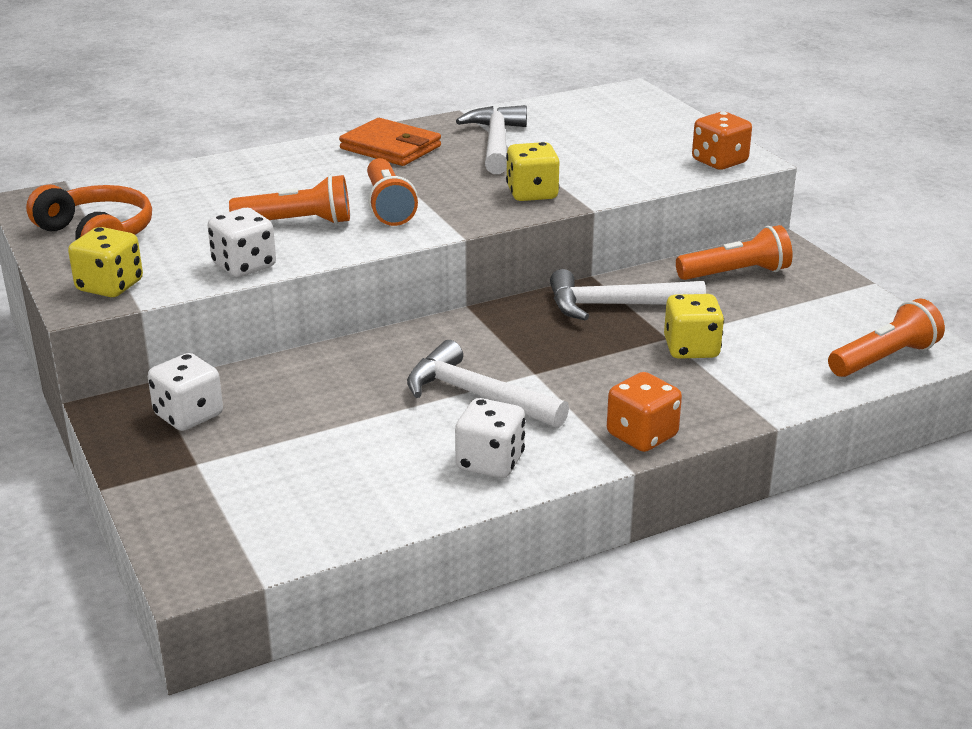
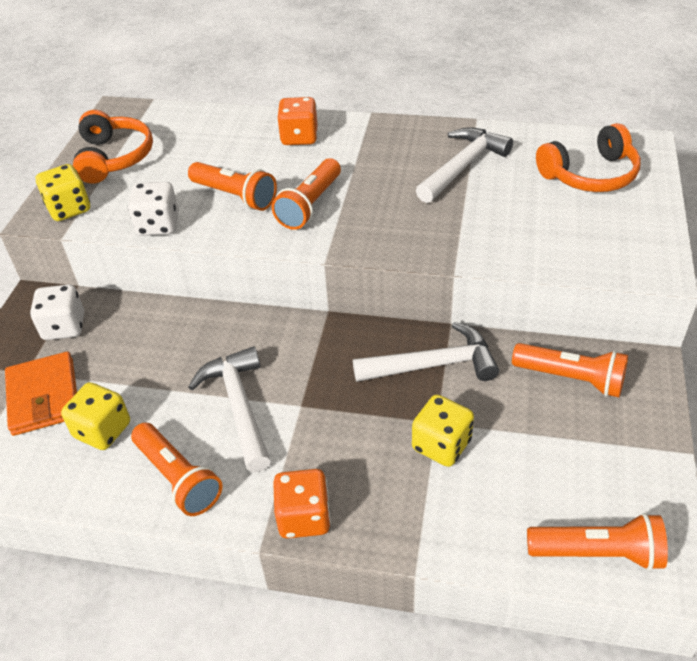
camera: 40 degrees right, 15 degrees up
(390, 147) = (380, 142): orange wallet -> orange wallet (43, 396)
(490, 462) = (178, 478): white dice -> orange flashlight
(532, 193) = (426, 235): yellow dice -> yellow dice (102, 430)
(615, 120) = (590, 175): none -> orange headphones
(615, 305) = (433, 365): white hammer -> white hammer turned 135 degrees clockwise
(719, 162) = (628, 262): orange dice -> orange dice (299, 137)

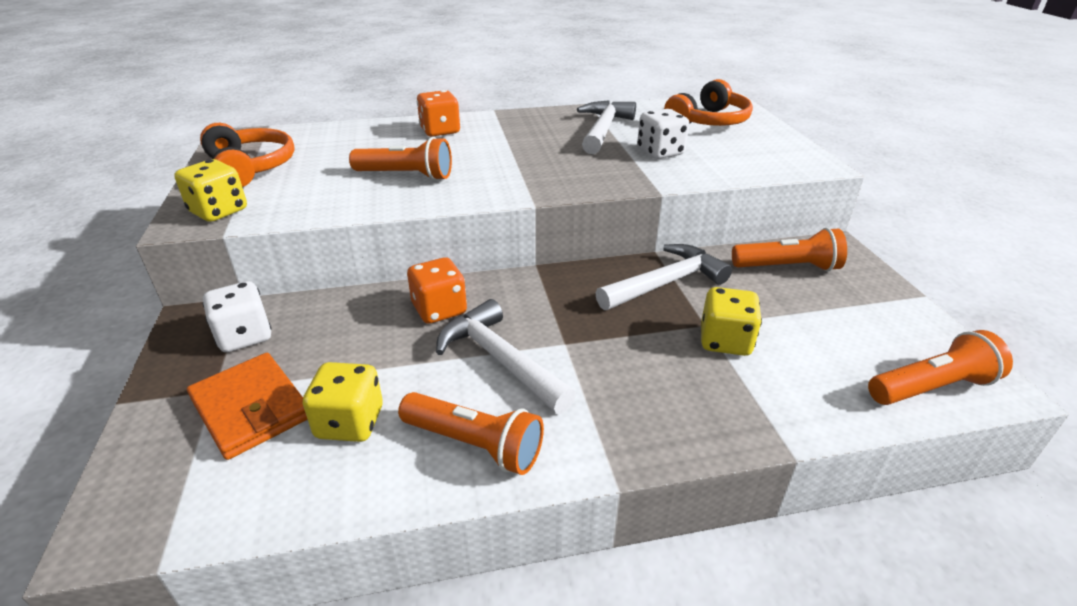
camera: 25 degrees left, 10 degrees down
(158, 225) = (336, 207): white dice -> white dice (660, 152)
(304, 517) = (643, 441): orange dice -> orange dice (439, 309)
(309, 205) = (487, 171): orange flashlight -> none

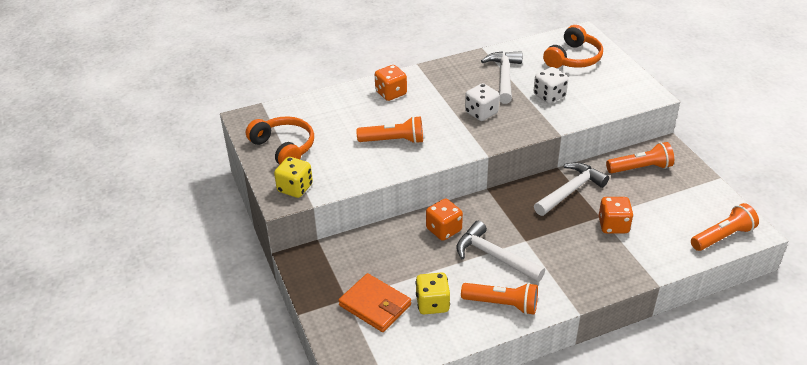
camera: 10 degrees left, 5 degrees up
(244, 336) = (339, 265): white dice -> white dice (481, 113)
(725, 341) = (613, 225): yellow dice -> orange dice

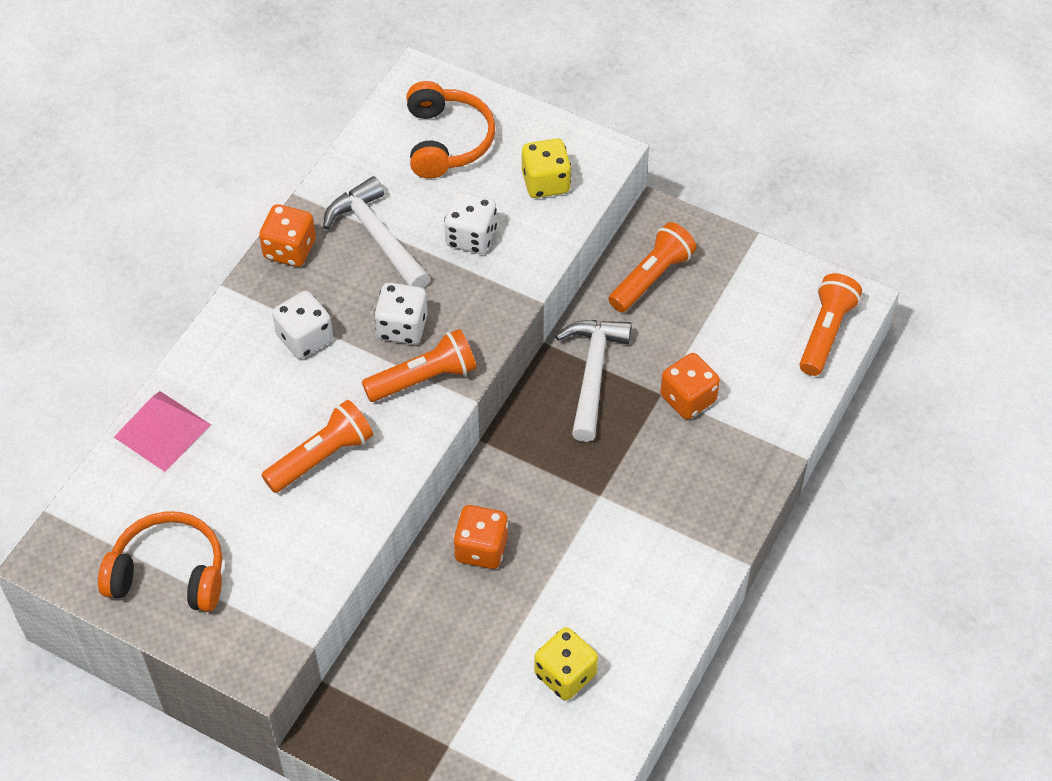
camera: 40 degrees left, 15 degrees up
(295, 188) = (257, 633): yellow dice -> yellow dice (546, 182)
(337, 99) = (162, 430): none -> pink pyramid
(375, 305) = (495, 728): orange wallet -> none
(391, 93) = (236, 368): orange dice -> orange dice (290, 250)
(432, 97) = (305, 338): none -> white dice
(494, 256) = (581, 547): white hammer -> none
(502, 304) = (650, 615): orange flashlight -> orange flashlight (424, 379)

